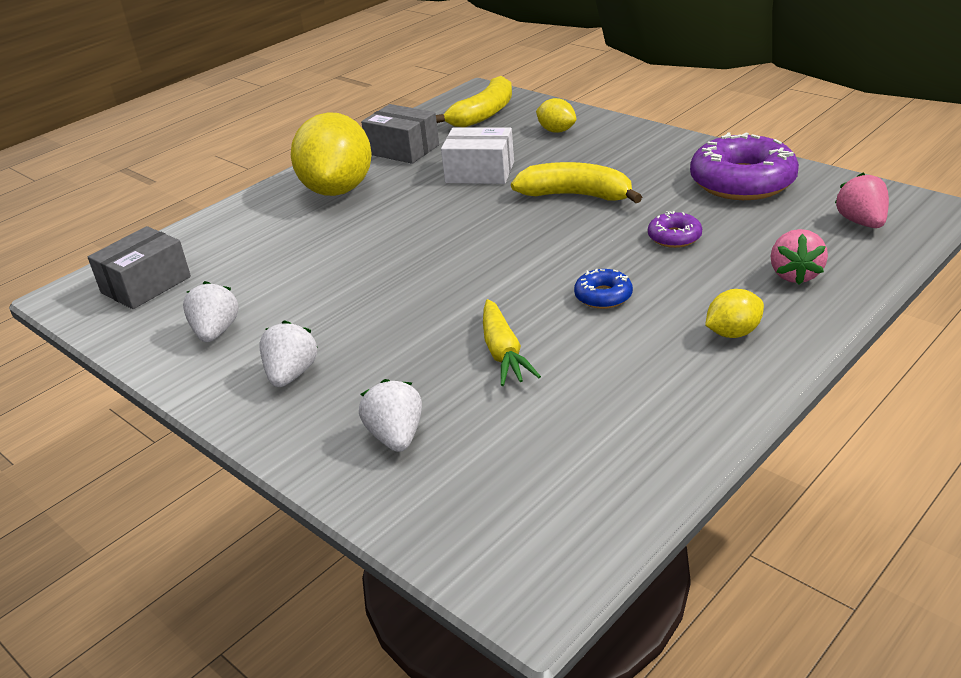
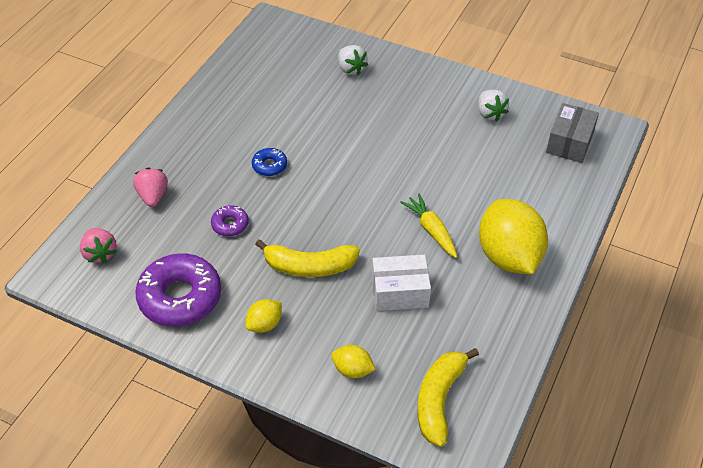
camera: 160 degrees right, 15 degrees up
(291, 374) = (425, 93): white strawberry -> none
(403, 149) = (488, 323): grey box -> none
(503, 352) = (316, 120): yellow carrot -> yellow carrot (431, 230)
(733, 333) = (193, 147): yellow lemon -> yellow lemon (264, 324)

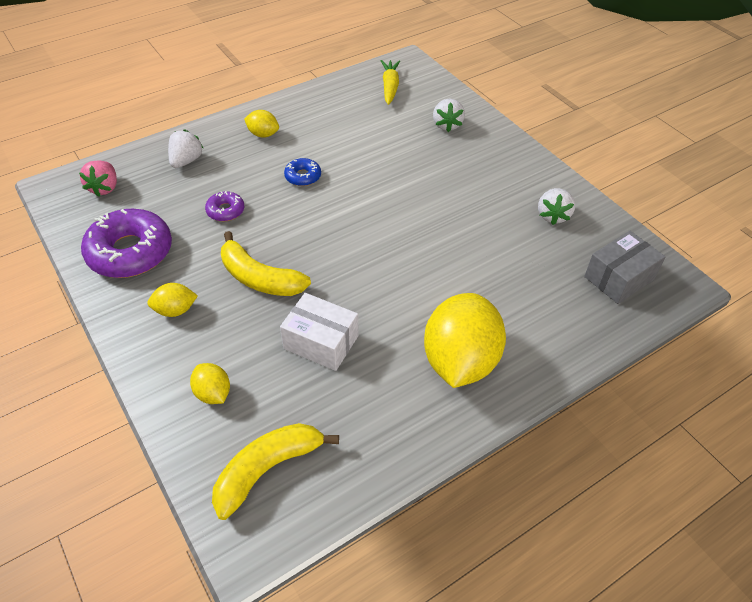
camera: 30 degrees right, 0 degrees up
(153, 196) = (186, 161): pink strawberry -> white strawberry
(200, 142) = (263, 134): none -> yellow lemon
(431, 230) = (401, 298): yellow carrot -> yellow carrot (390, 87)

